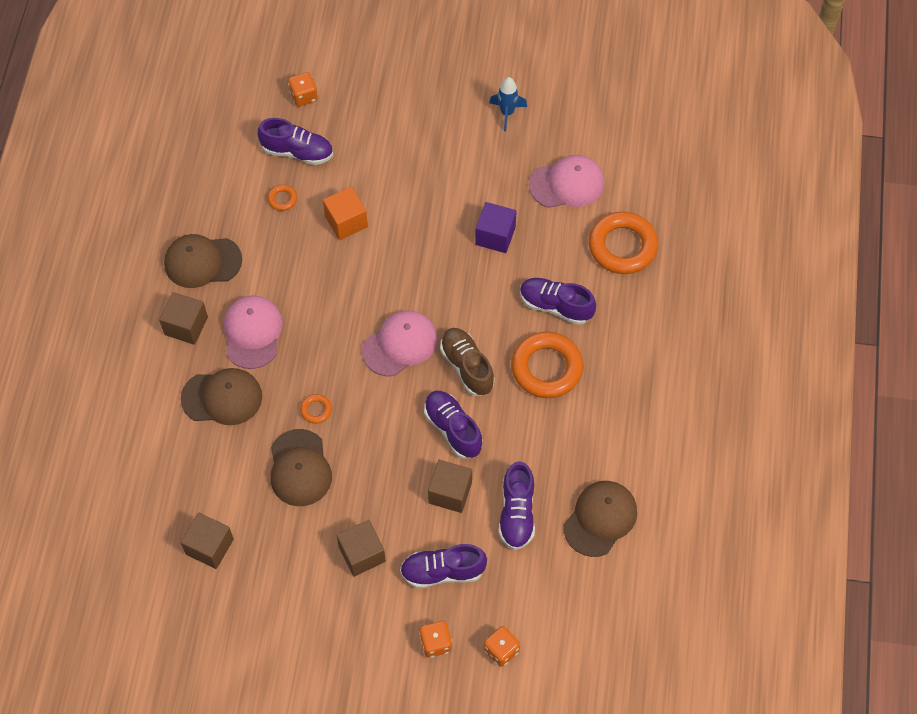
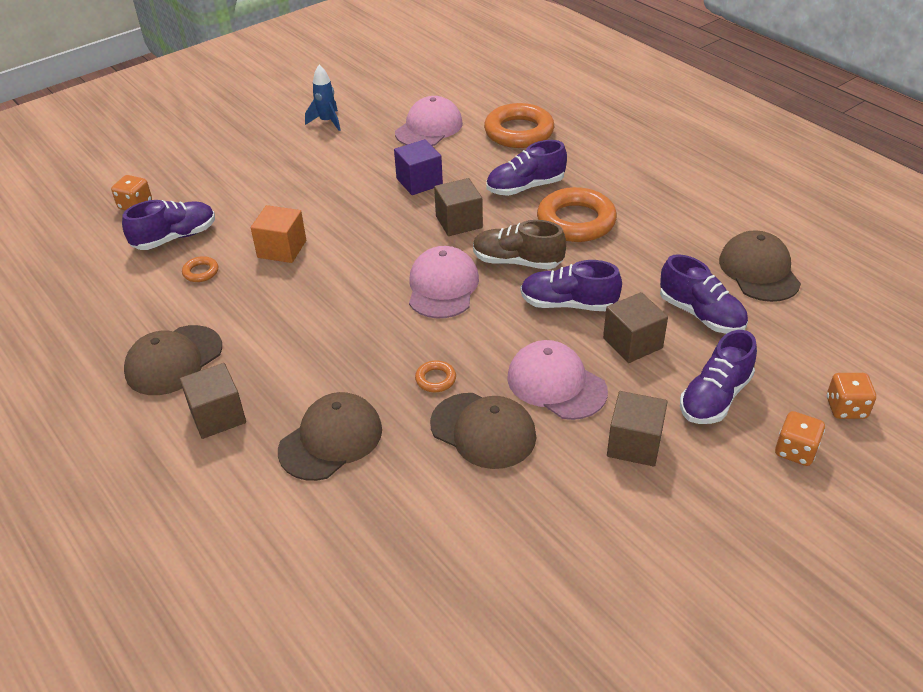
camera: 45 degrees left, 20 degrees down
(209, 546) = (489, 567): brown cube -> brown cube (459, 222)
(252, 333) = (295, 372): pink cap -> pink cap (556, 384)

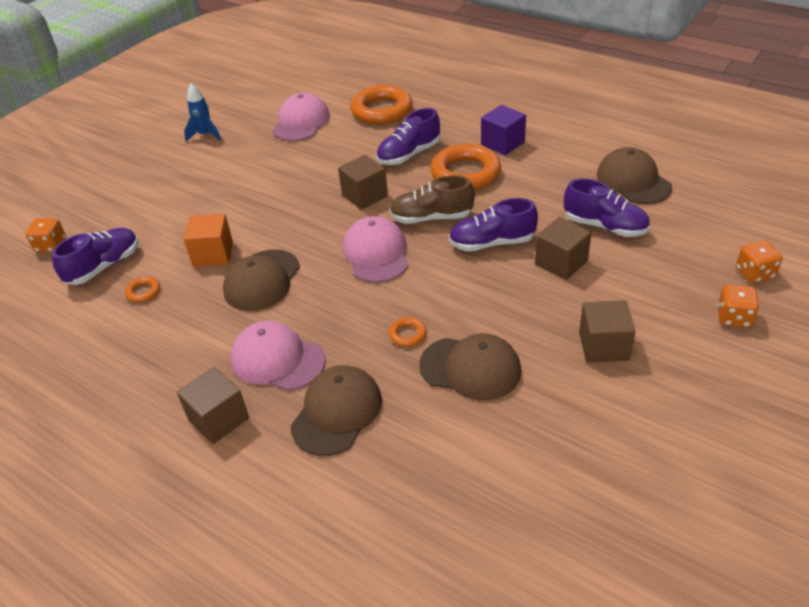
camera: 15 degrees left, 0 degrees up
(174, 360) = (152, 379): brown cap -> brown cap (262, 280)
(419, 182) = (313, 169): purple cube -> purple cube (502, 143)
(556, 384) = (514, 312): pink cap -> pink cap (277, 359)
(715, 397) = (649, 291): purple shoe -> none

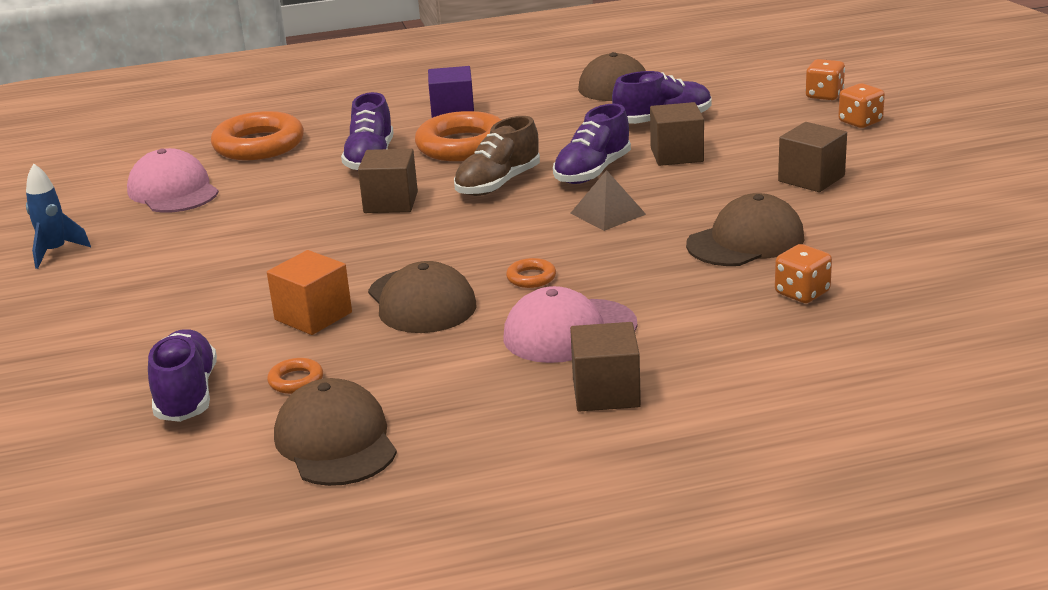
camera: 50 degrees left, 15 degrees down
(51, 246) = (54, 424): orange dice -> orange dice (802, 293)
(337, 412) = (701, 324): brown cap -> brown cap (336, 441)
(376, 253) = (499, 228): pink cap -> none
(407, 334) = (650, 254): orange ring -> orange ring (531, 277)
(442, 284) = (608, 213): none -> brown pyramid

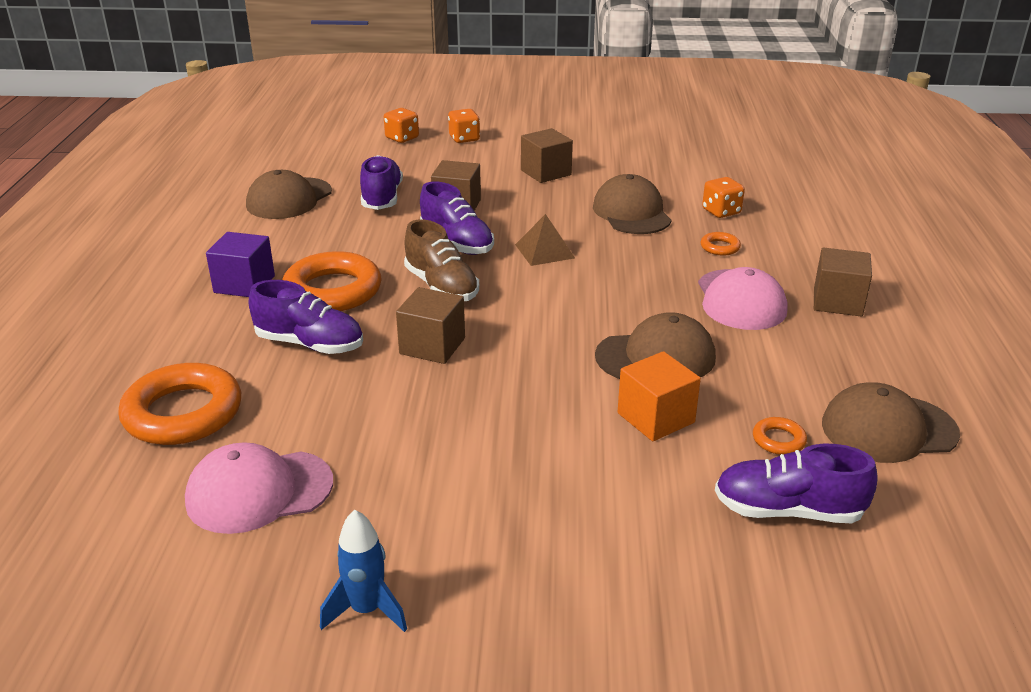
camera: 75 degrees left, 5 degrees up
(531, 277) = (640, 301): orange ring -> orange ring (720, 247)

